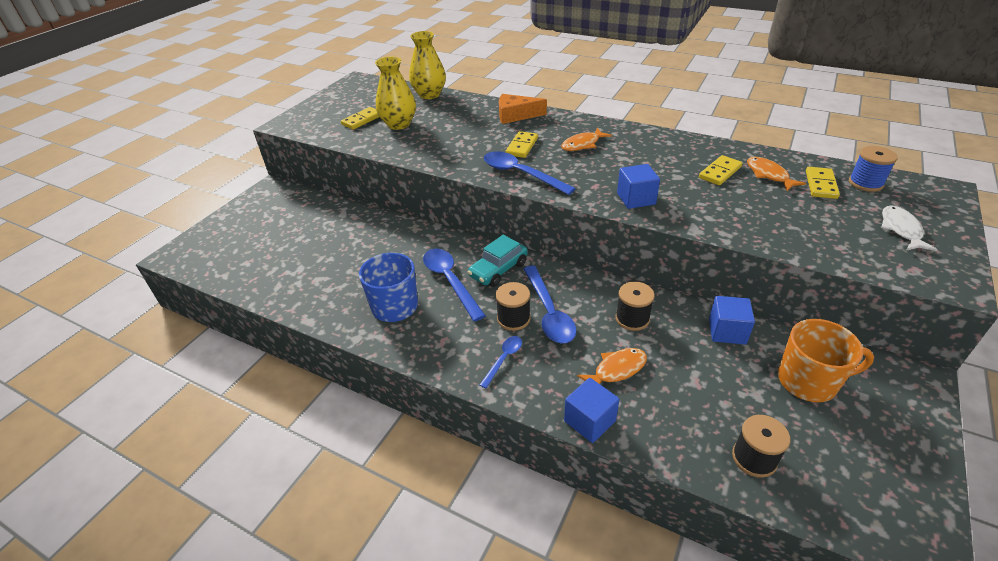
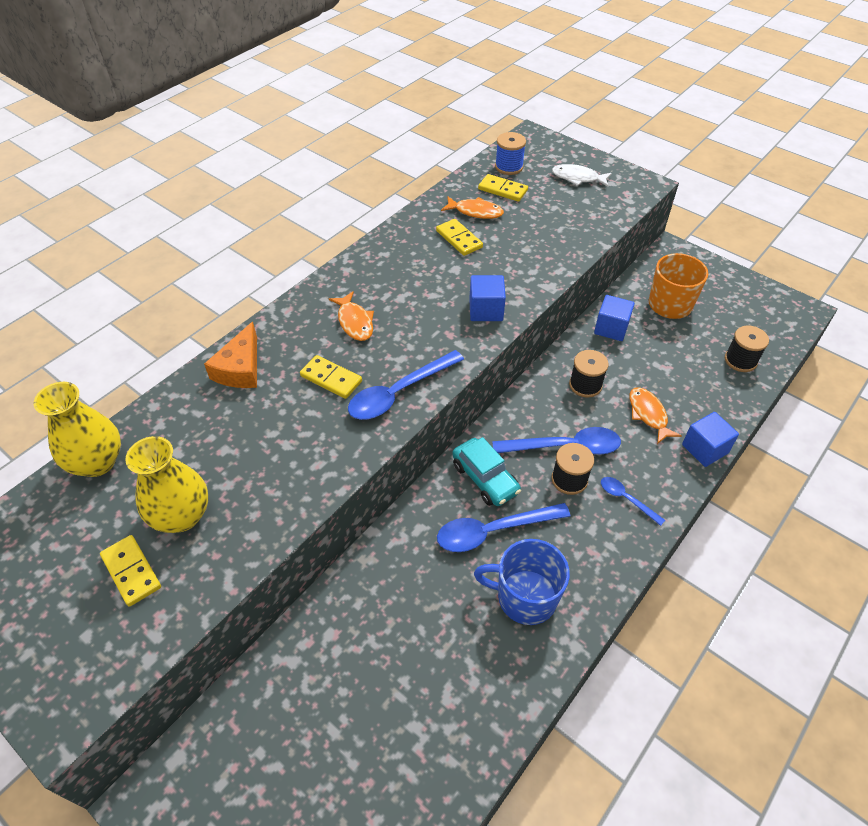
camera: 80 degrees left, 10 degrees up
(768, 175) = (475, 212): orange fish -> orange fish turned 150 degrees counterclockwise

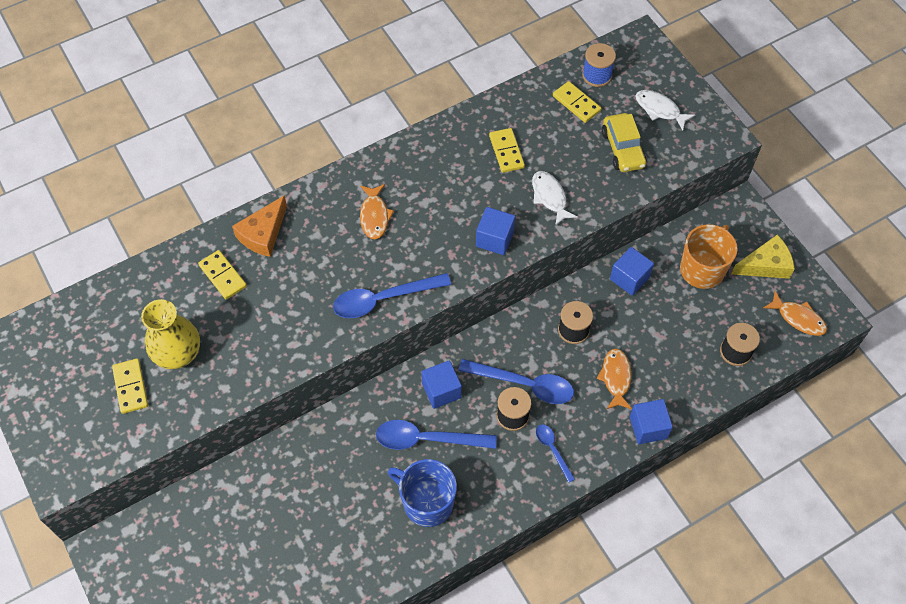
camera: 20 degrees right, 10 degrees up
(97, 462) = (129, 287): yellow vase -> none
(331, 378) = (333, 267): yellow domino -> yellow domino (223, 276)
(475, 212) = (537, 123): orange fish -> orange fish (798, 318)
(485, 478) = (441, 391): turquoise car -> blue cube
(519, 263) = (550, 197): none -> white fish
(564, 212) = (623, 149): none -> yellow car
(720, 286) = (765, 265): none -> yellow cheese

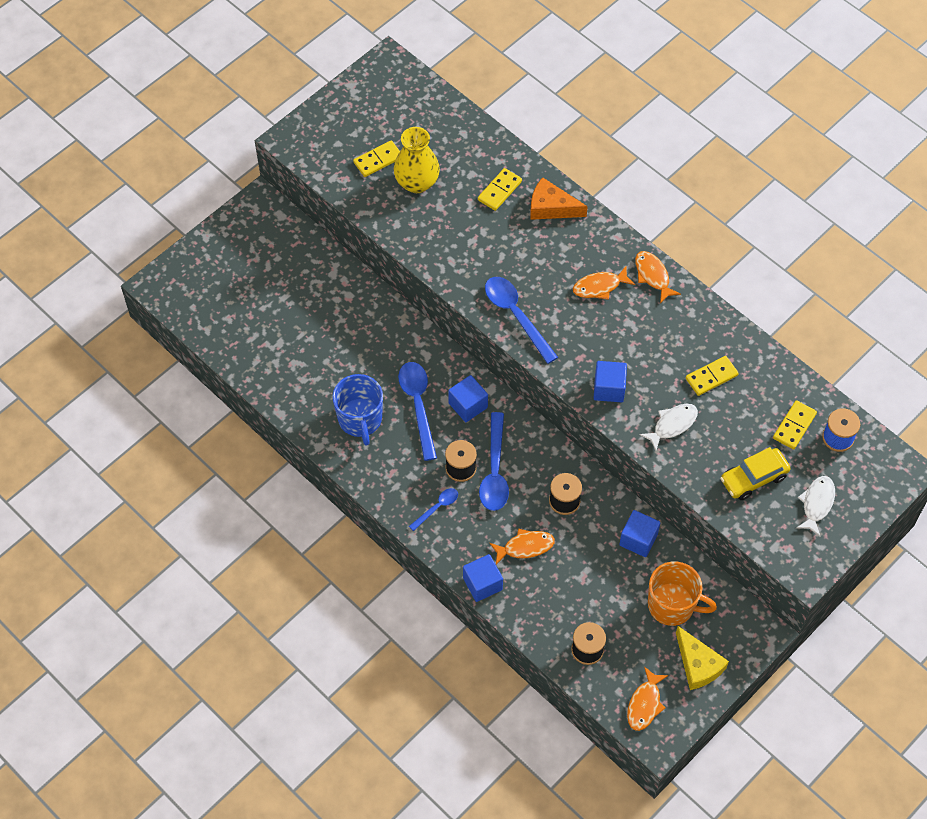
camera: 75 degrees right, 0 degrees up
(378, 168) = (653, 276): none -> orange fish
(427, 502) = (360, 419): blue mug -> blue mug turned 150 degrees clockwise

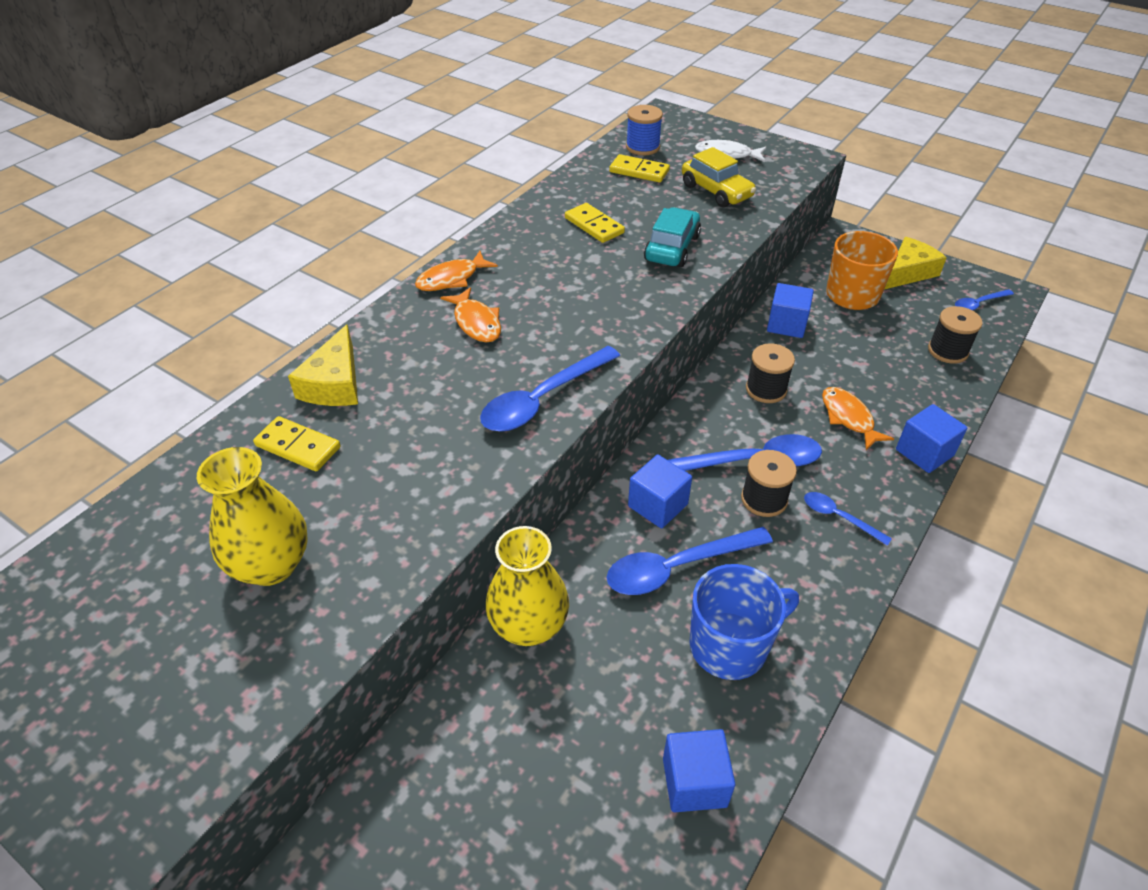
camera: 100 degrees left, 15 degrees down
(378, 160) = (206, 640): yellow domino -> none
(395, 323) = (529, 626): none -> yellow vase
(551, 207) = (334, 383): orange cheese -> yellow cheese
(609, 388) = (639, 300): blue cube -> blue cube (694, 782)
(644, 704) = (978, 304): orange fish -> blue spoon
(672, 425) = (672, 248): white fish -> turquoise car

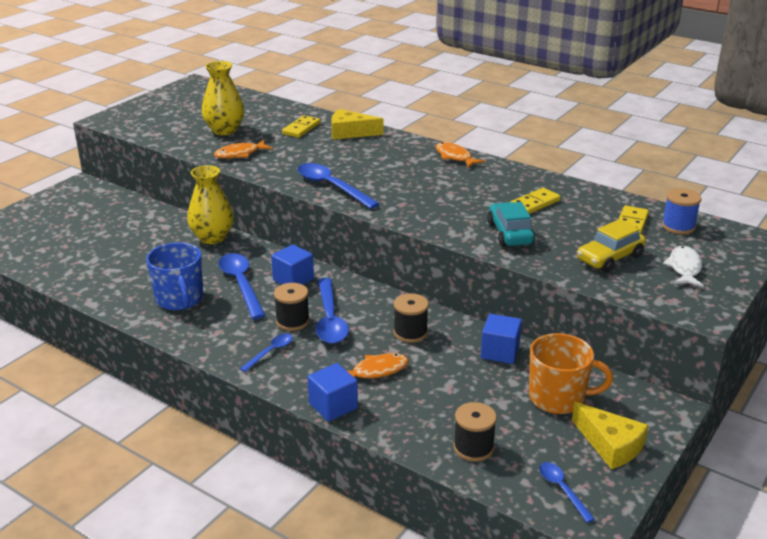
camera: 90 degrees right, 15 degrees down
(476, 322) = (407, 166): orange fish -> orange fish (240, 154)
(672, 248) = (510, 233): turquoise car -> turquoise car turned 120 degrees counterclockwise
(694, 782) = (103, 283): blue cube -> none

